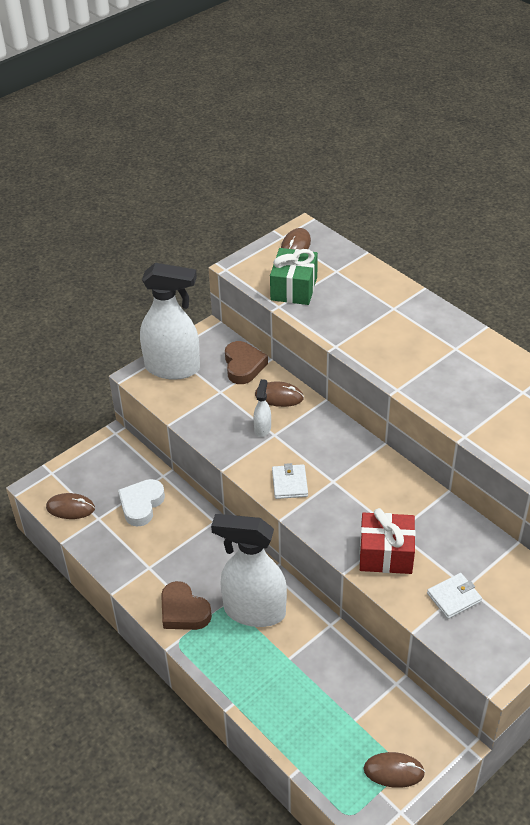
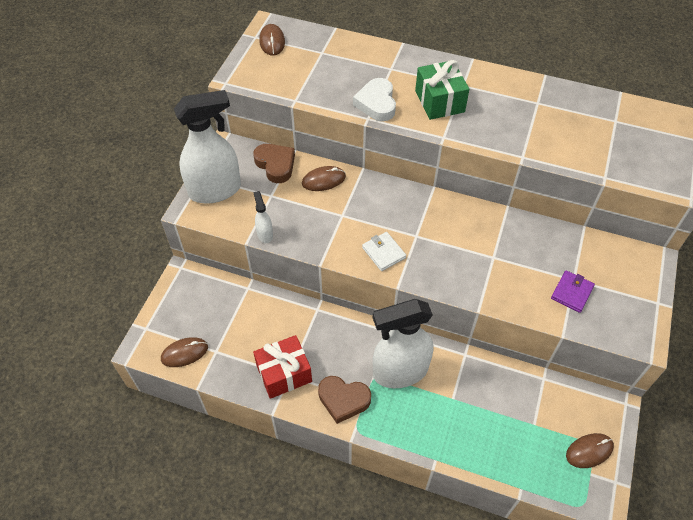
camera: 30 degrees left, 10 degrees up
(141, 505) = (246, 322): white heart -> white heart (376, 103)
(262, 428) = (329, 214): white spray bottle -> white spray bottle (265, 234)
(294, 288) = (297, 80): green gift -> green gift (439, 101)
(386, 554) = (498, 280): red gift -> red gift (284, 373)
(454, 597) = (572, 292): white wallet -> purple wallet

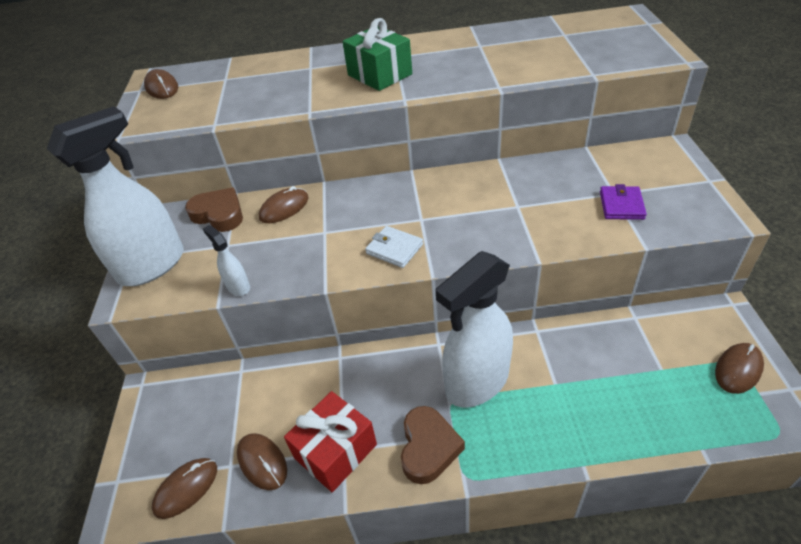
camera: 20 degrees left, 10 degrees down
(236, 358) = (262, 462): none -> brown mouse
(343, 400) = (428, 447): brown heart -> brown heart turned 75 degrees counterclockwise
(376, 103) = (312, 97): white heart -> none

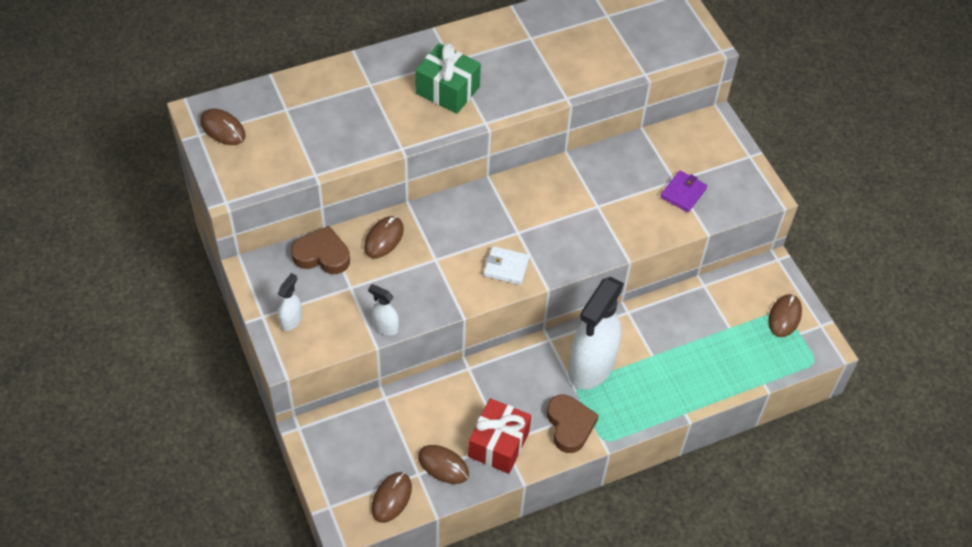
camera: 25 degrees left, 10 degrees up
(153, 265) = (291, 320): white spray bottle -> white spray bottle, size x0.43
(621, 205) = (683, 193): purple wallet -> purple wallet turned 45 degrees clockwise

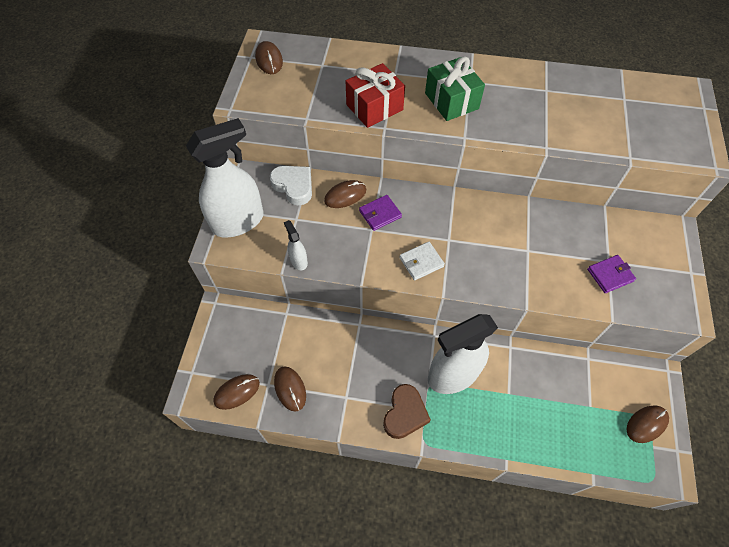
camera: 35 degrees right, 5 degrees up
(291, 320) = (238, 221): white spray bottle -> white spray bottle, size x2.34
(322, 255) = (294, 186): brown heart -> white heart
(433, 240) = (380, 214): none -> purple wallet
(498, 444) = (341, 396): red gift -> red gift (374, 107)
(506, 267) = (421, 262): white wallet -> white wallet turned 75 degrees counterclockwise

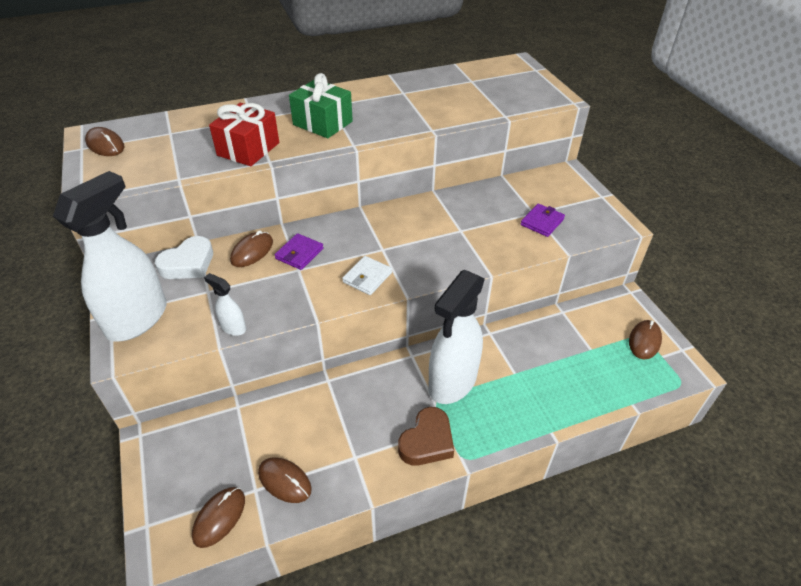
camera: 30 degrees left, 15 degrees down
(294, 186) = (188, 263): white heart -> white heart turned 120 degrees clockwise
(405, 413) = (427, 441): brown heart -> brown heart turned 45 degrees clockwise

